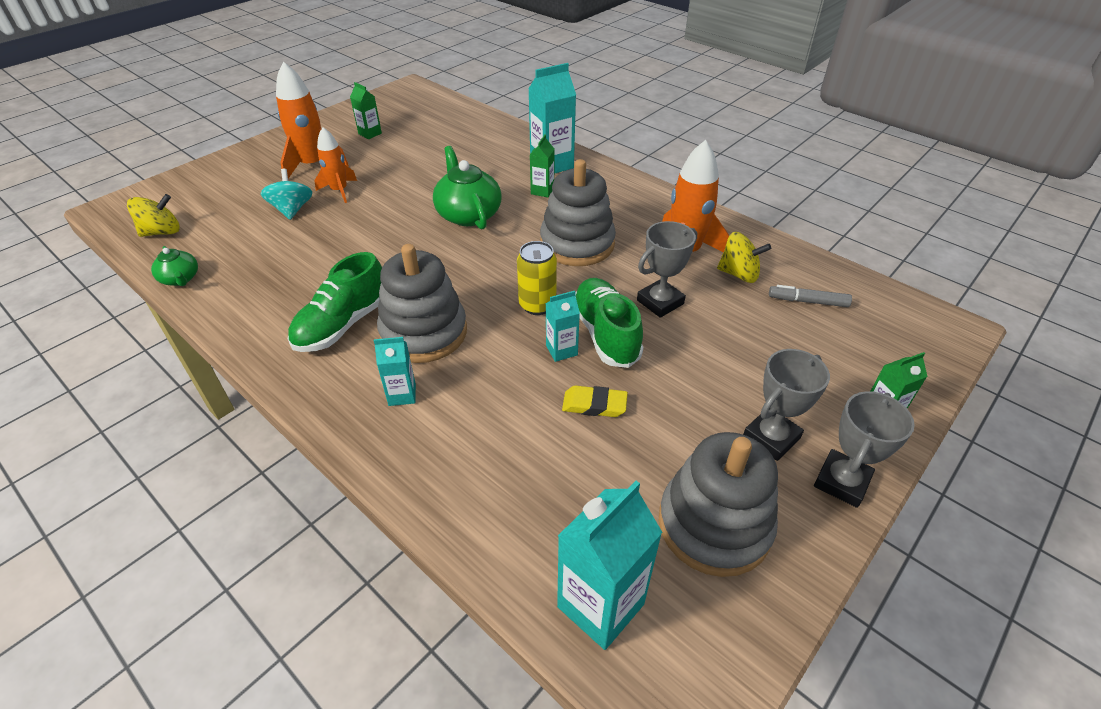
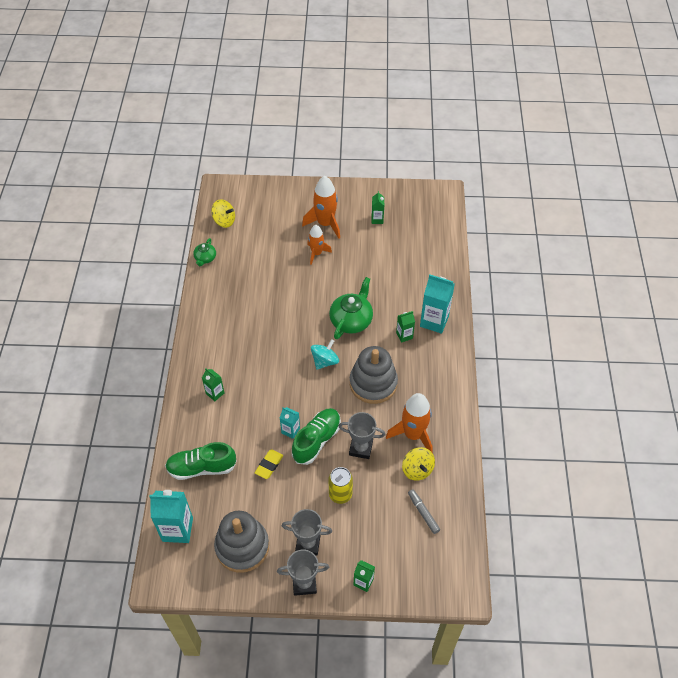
camera: 50 degrees right, 10 degrees up
(292, 210) = (284, 250): turquoise spinning top -> turquoise spinning top (325, 361)
(342, 325) = (232, 339): green shoe -> green shoe (201, 468)
(402, 395) = (215, 393): turquoise carton -> green carton
(424, 333) = (254, 371): grey stacking toy -> none
(537, 305) = (311, 400): yellow can -> yellow can (340, 494)
(594, 405) = (269, 465): yellow eraser -> yellow eraser turned 60 degrees clockwise

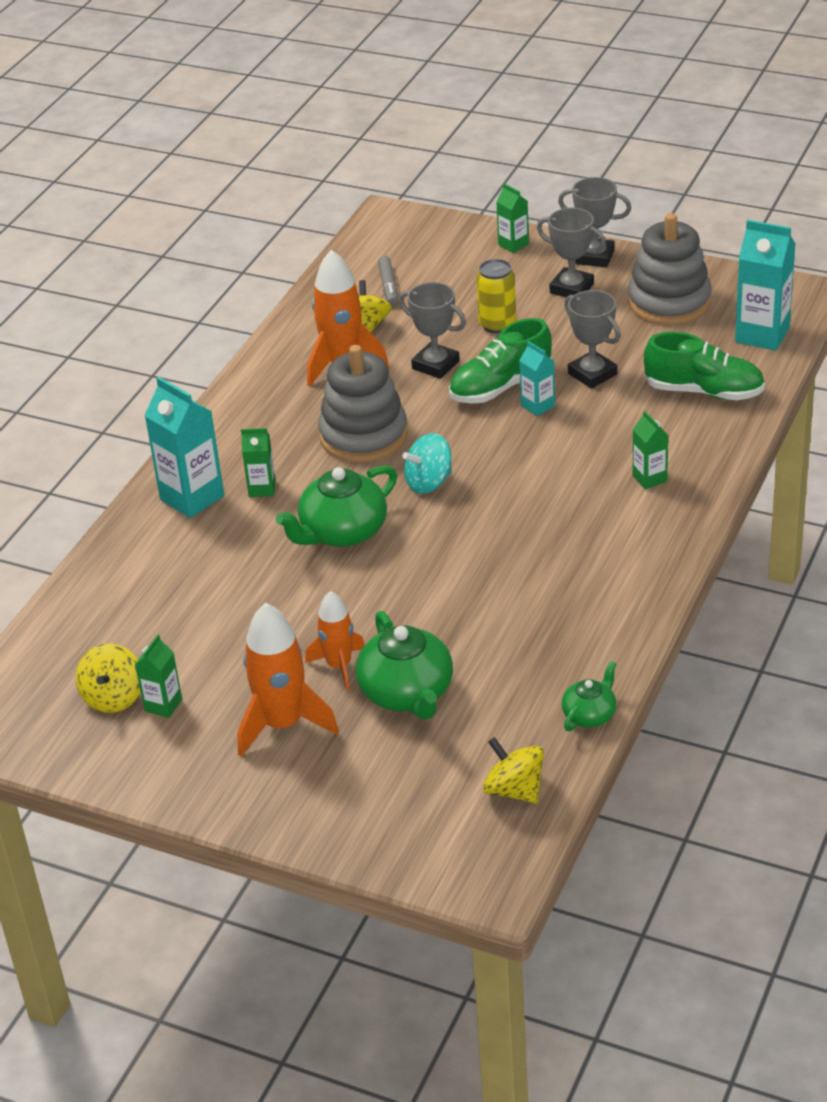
camera: 155 degrees left, 15 degrees down
(269, 465) = (592, 374): yellow eraser -> grey trophy
(283, 249) = (407, 693): none -> green teapot
(399, 217) = (113, 697): none -> yellow spinning top

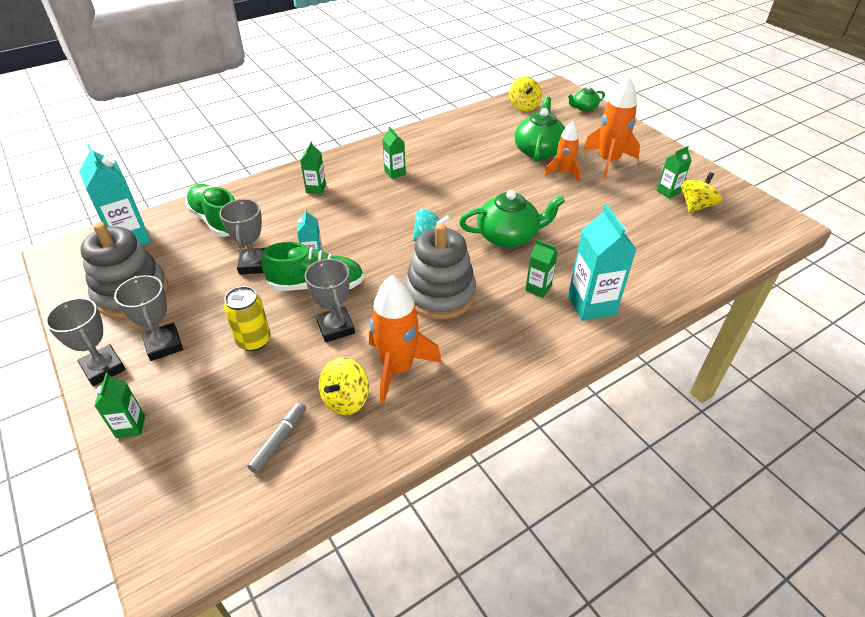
camera: 150 degrees left, 5 degrees up
(578, 550) = (395, 173): none -> green carton
(589, 714) = (467, 115): green teapot -> green teapot (584, 108)

